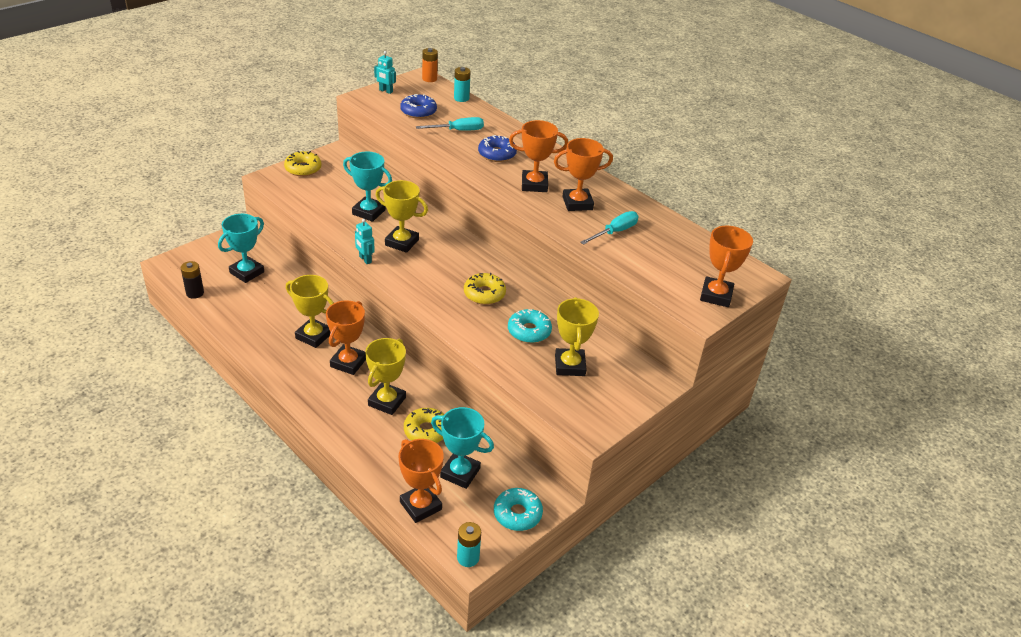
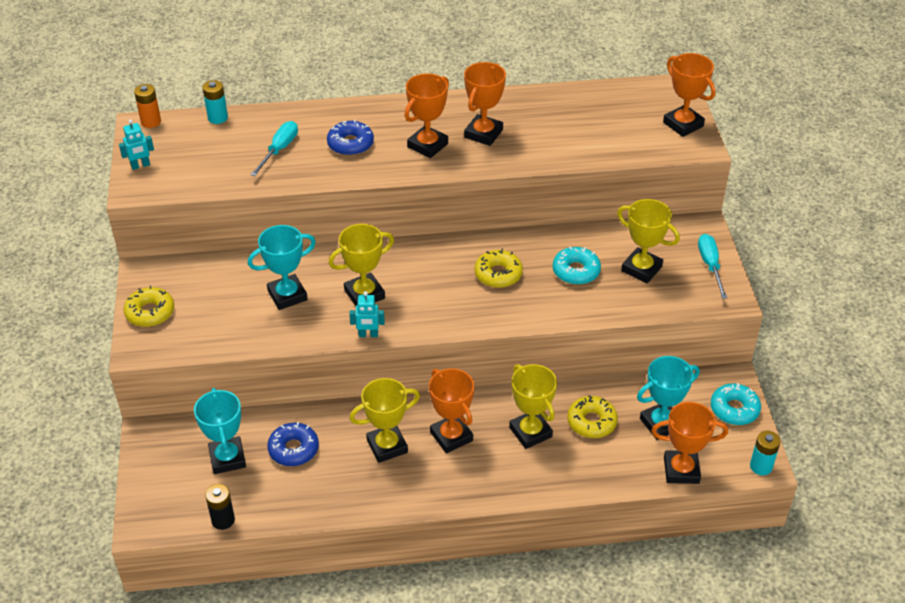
camera: 50 degrees left, 5 degrees up
(418, 111) = (211, 161): blue donut -> blue donut (293, 449)
(615, 232) = (548, 134): turquoise screwdriver -> turquoise screwdriver (710, 265)

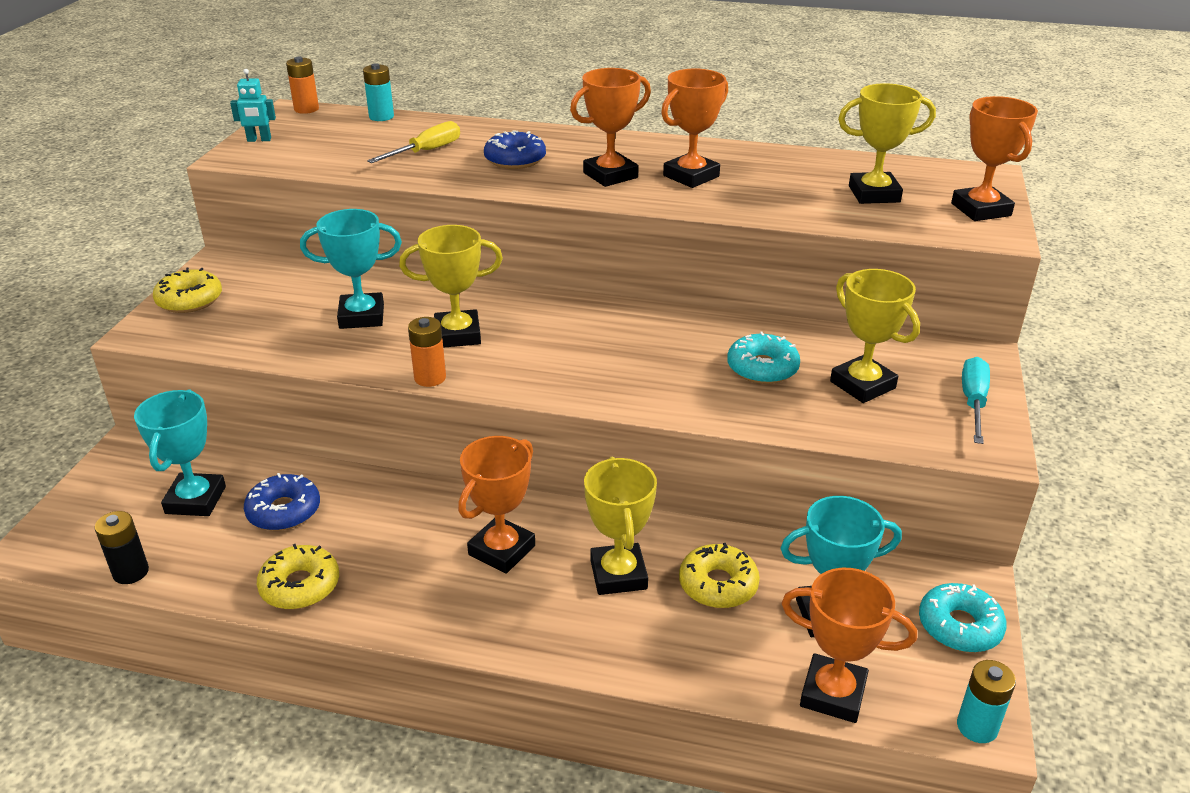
camera: 20 degrees right, 10 degrees down
(279, 150) = (426, 151): turquoise screwdriver -> yellow screwdriver
(368, 335) = (430, 378): turquoise robot -> orange battery
(387, 446) = (406, 539): yellow trophy -> yellow trophy (874, 194)
(451, 436) = (502, 550): orange trophy -> orange trophy turned 45 degrees clockwise
(498, 274) = (649, 349): yellow donut -> yellow donut (300, 586)

